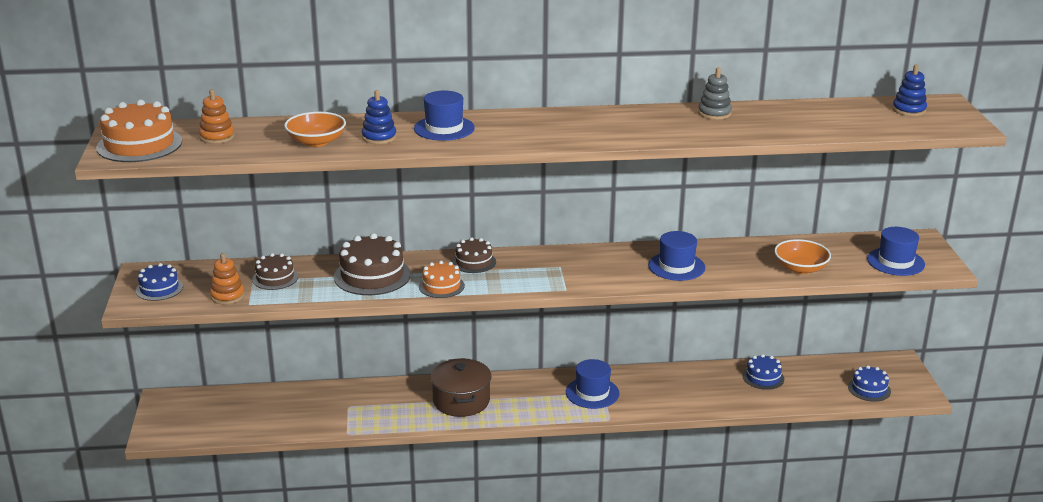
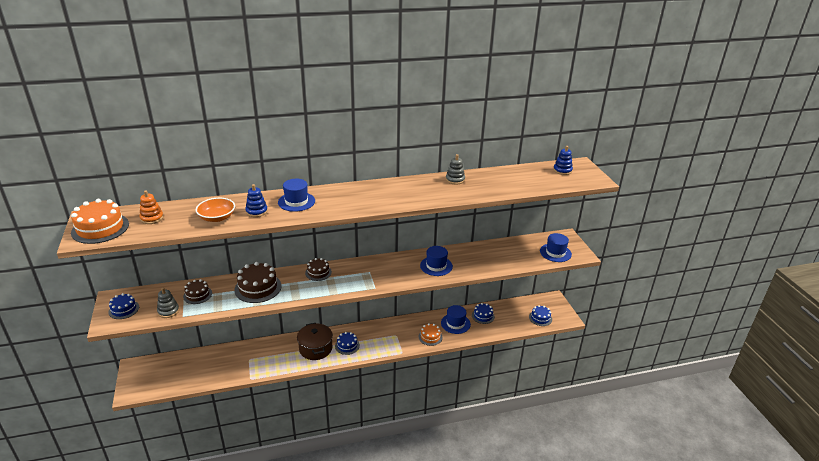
camera: 10 degrees left, 5 degrees up
(227, 296) = (168, 311): orange stacking toy -> grey stacking toy
(441, 286) = (301, 292): orange cake -> orange cake (430, 337)
(515, 401) = (347, 345): none -> blue cake
(592, 393) = (390, 335): blue hat -> blue hat (455, 323)
(800, 268) = (505, 261): orange bowl -> none

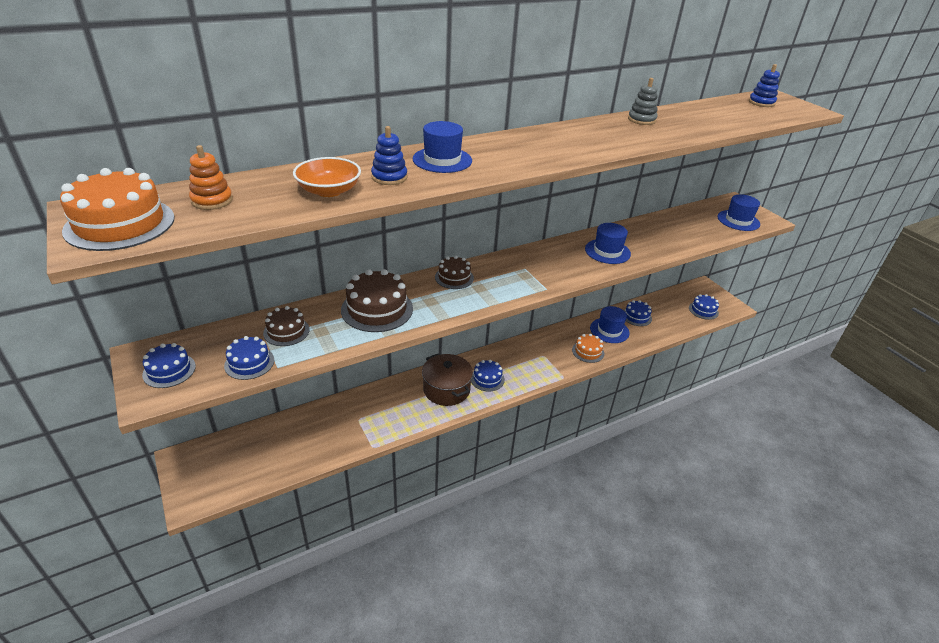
camera: 15 degrees left, 5 degrees up
(168, 311) = (249, 363): grey stacking toy -> blue cake

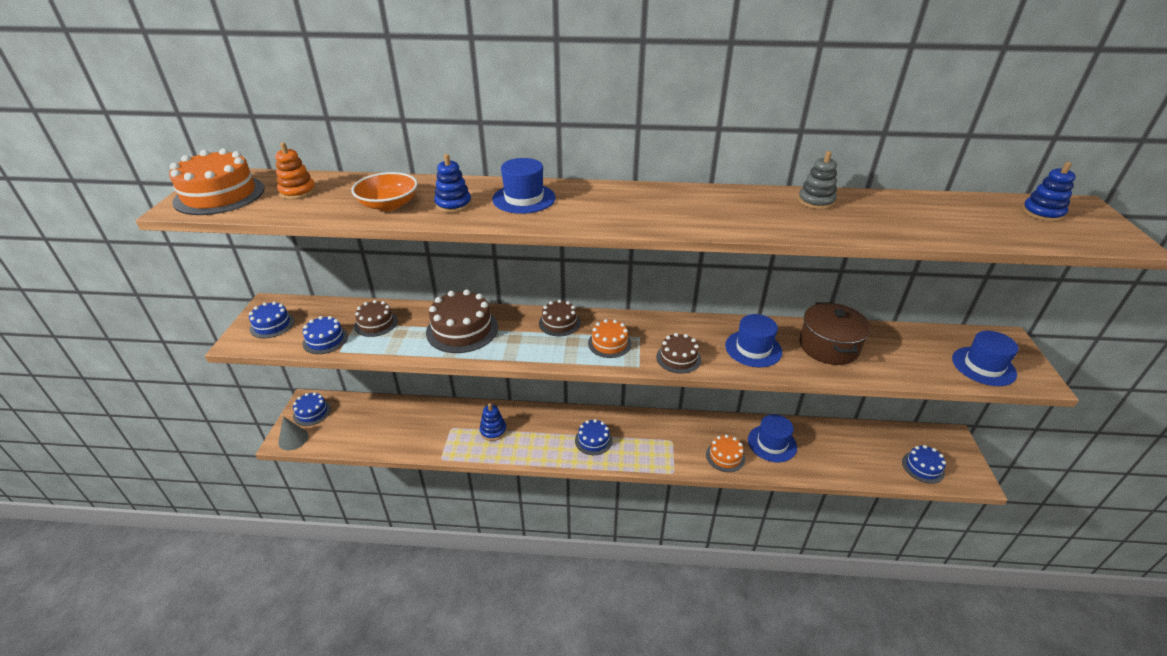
camera: 35 degrees right, 0 degrees up
(200, 497) = (293, 439): none -> grey cone
(399, 406) = (493, 431): none -> blue stacking toy
(446, 389) = (547, 434): brown pot -> brown pot (828, 346)
(508, 280) = (609, 343): none -> orange cake
(567, 274) = (678, 358): none -> brown cake
(636, 316) = (821, 440): blue cake -> blue cake (312, 412)

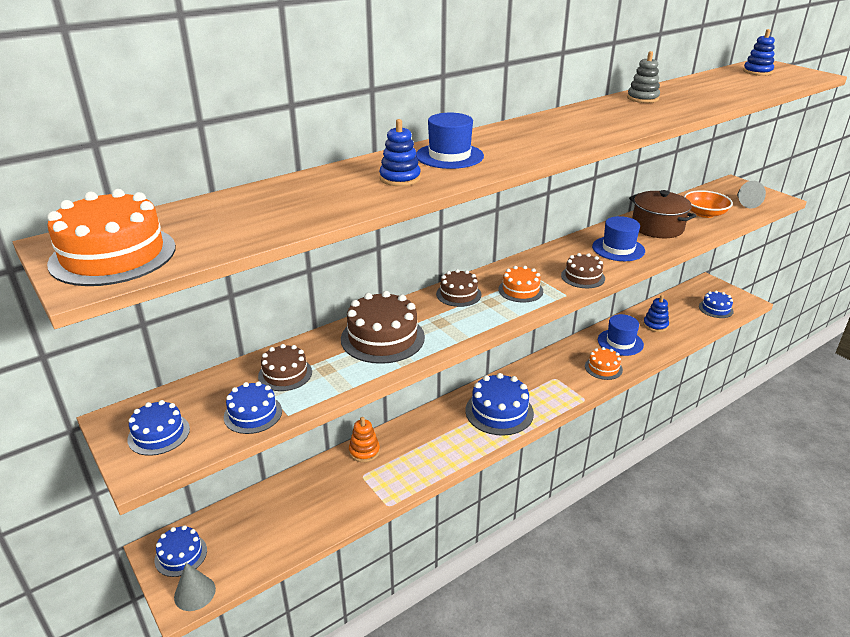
camera: 40 degrees left, 5 degrees down
(298, 192) = (210, 221): orange stacking toy -> orange stacking toy (364, 451)
(388, 205) = (339, 198): orange bowl -> orange bowl (704, 213)
(493, 431) = (405, 454): blue stacking toy -> blue stacking toy (655, 325)
(593, 440) = (499, 412): blue cake -> blue cake, size x1.69
(983, 366) = (745, 203): blue hat -> grey cone

